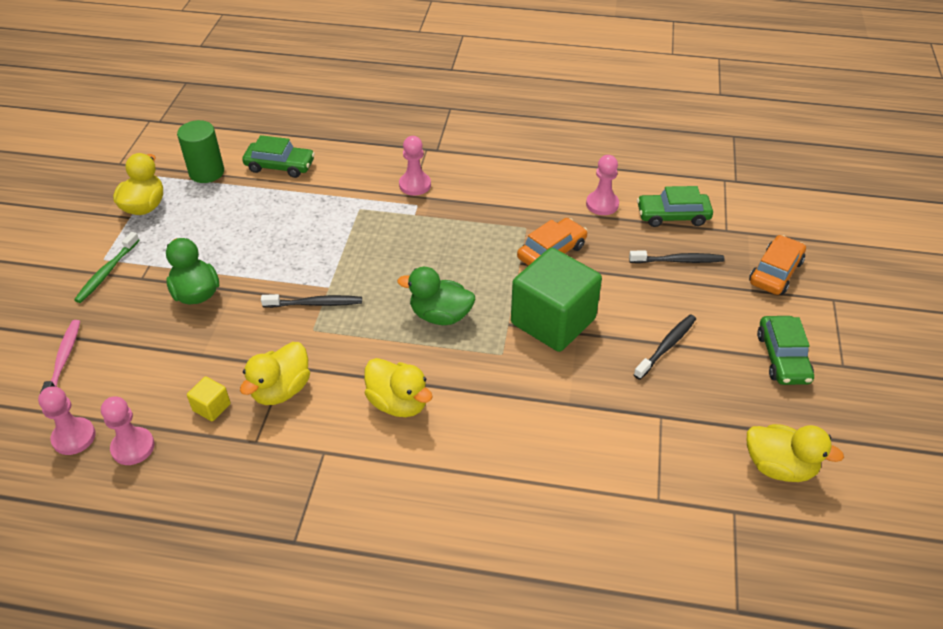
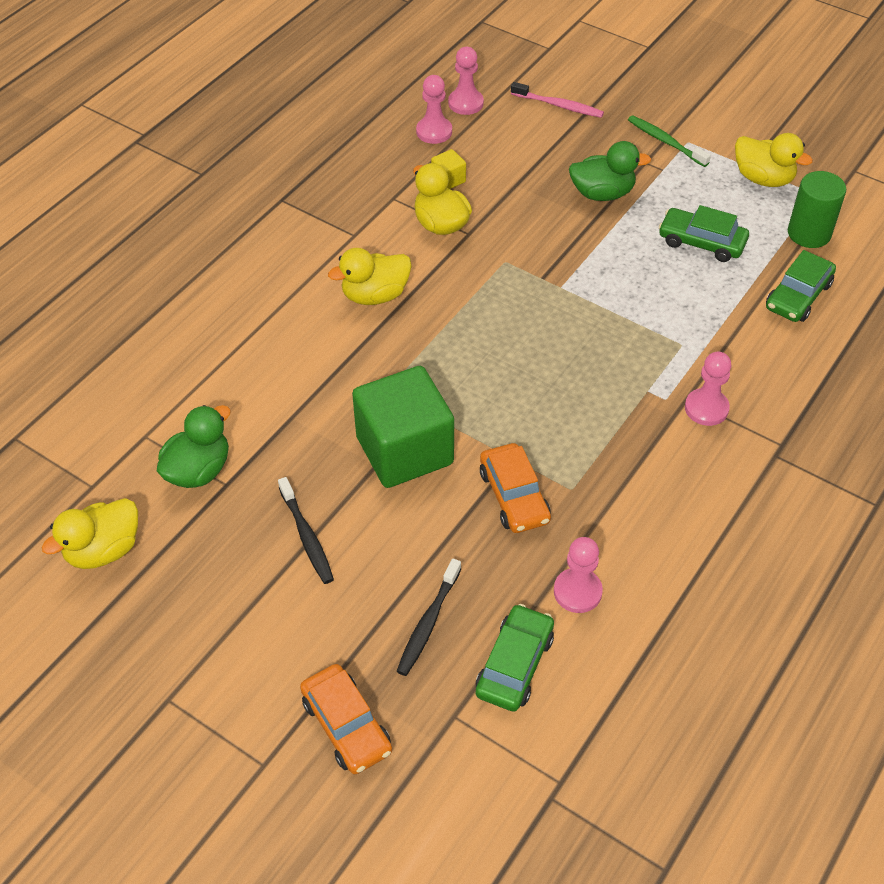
camera: 115 degrees right, 5 degrees up
(315, 304) = (541, 271): black toothbrush -> none
(440, 315) = (468, 360): green duck -> green duck (198, 470)
(782, 357) = (219, 642): green car -> green car (701, 242)

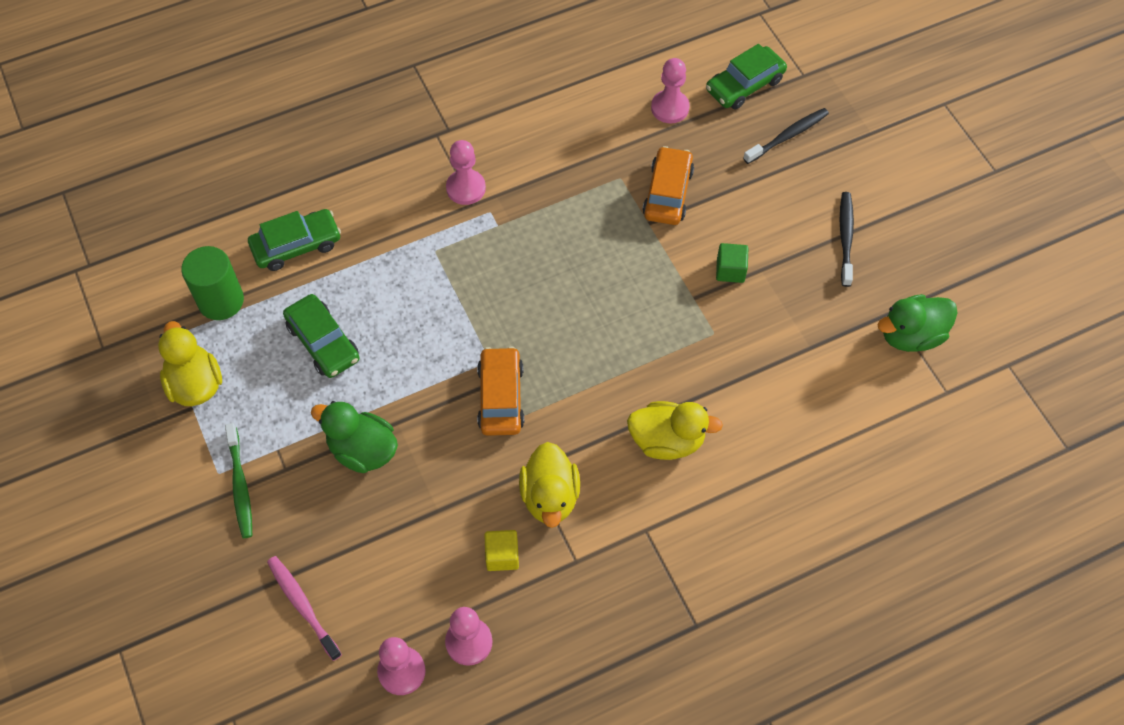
camera: 150 degrees left, 10 degrees up
(103, 550) = (1013, 302): yellow duck -> none
(346, 725) = (878, 101): orange car -> orange car (501, 397)
(404, 450) = (730, 270): green cube -> green cube, size x0.40

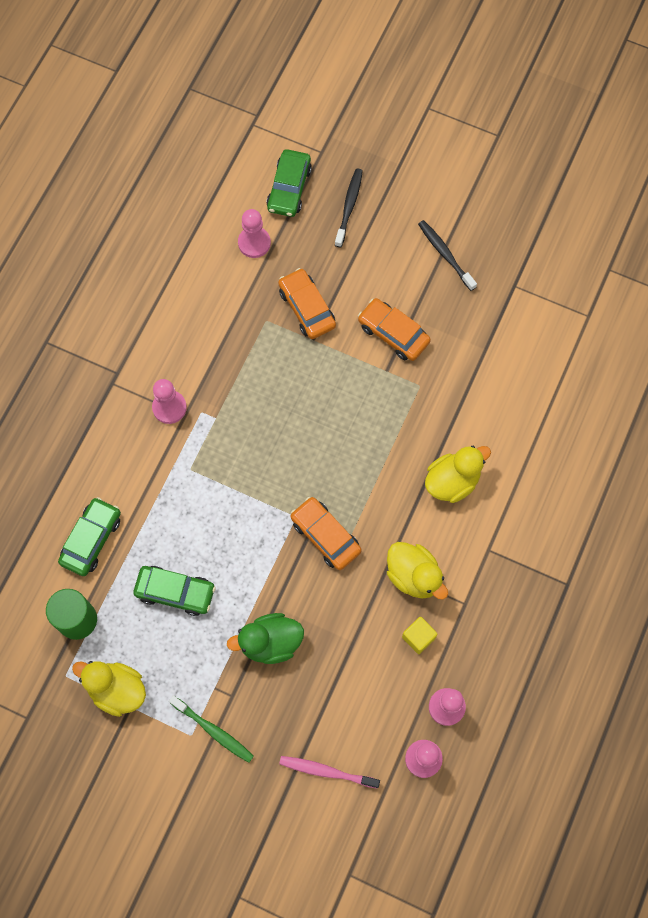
camera: 40 degrees left, 10 degrees up
(730, 270) = (393, 333): green cube -> orange car
(911, 335) = (538, 293): green duck -> none

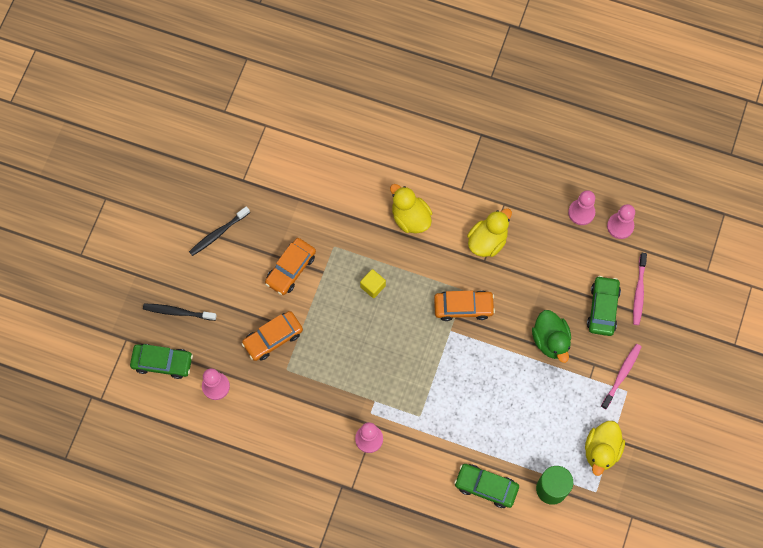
camera: 95 degrees left, 0 degrees up
(175, 592) = (520, 415): green car -> green car (603, 308)
(213, 731) = (621, 375): green toothbrush -> pink toothbrush
(325, 536) = (463, 307): orange car -> orange car turned 135 degrees counterclockwise
(418, 637) = (533, 235): yellow cube -> yellow cube (373, 286)

